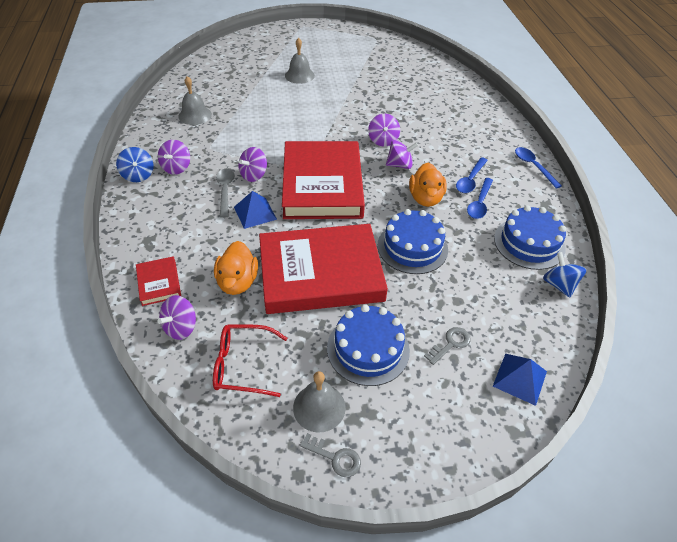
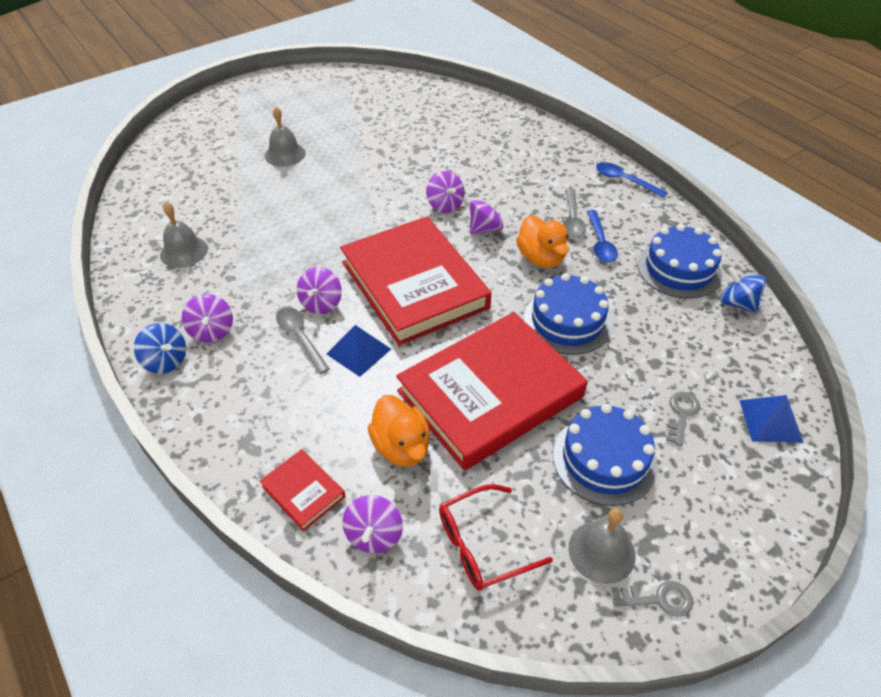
camera: 25 degrees left, 0 degrees up
(470, 180) = (572, 219): blue spoon -> grey spoon

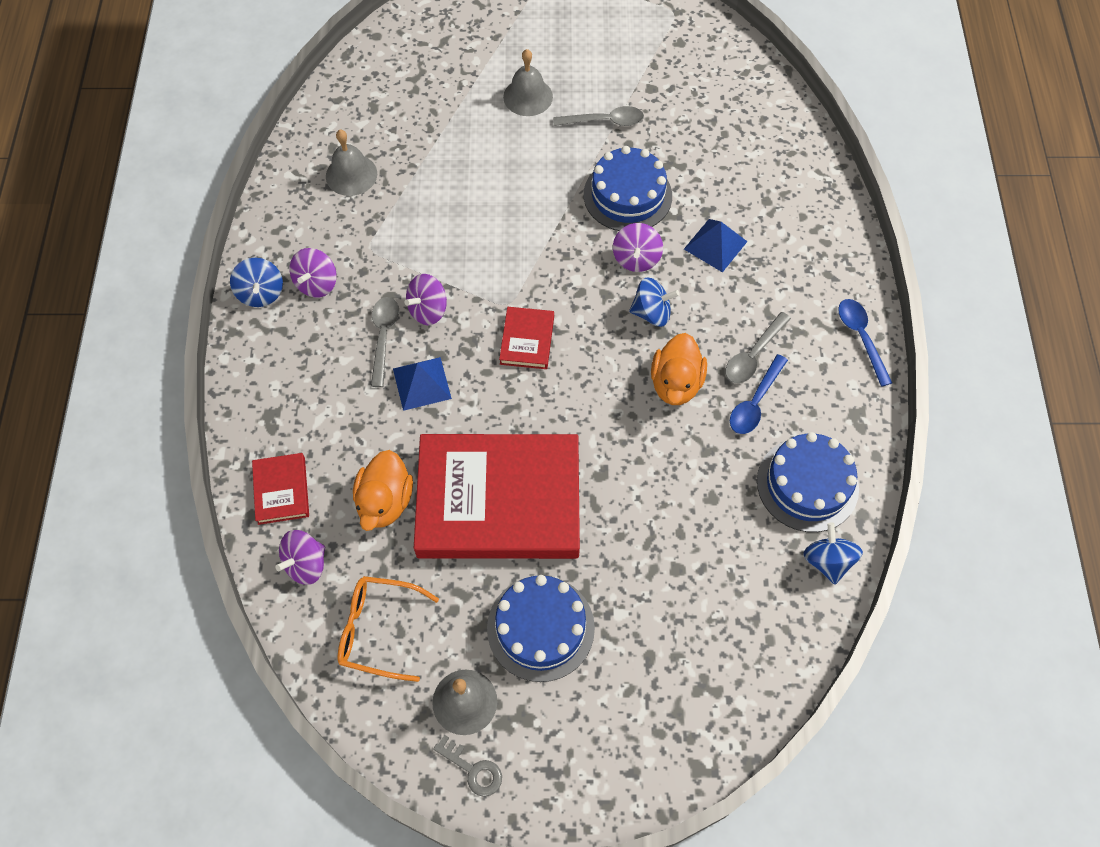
camera: 35 degrees right, 15 degrees up
(352, 145) = (605, 121): none -> grey spoon
(414, 285) = (527, 340): red book -> red book, size x0.42
(482, 545) = (378, 630): red glasses -> orange glasses
(485, 228) = (651, 313): purple spinning top -> blue spinning top
(567, 321) = (635, 471): blue cake -> blue cake (627, 195)
(681, 414) = (650, 635): grey key -> none
(770, 420) = (727, 697): blue pyramid -> blue pyramid (715, 245)

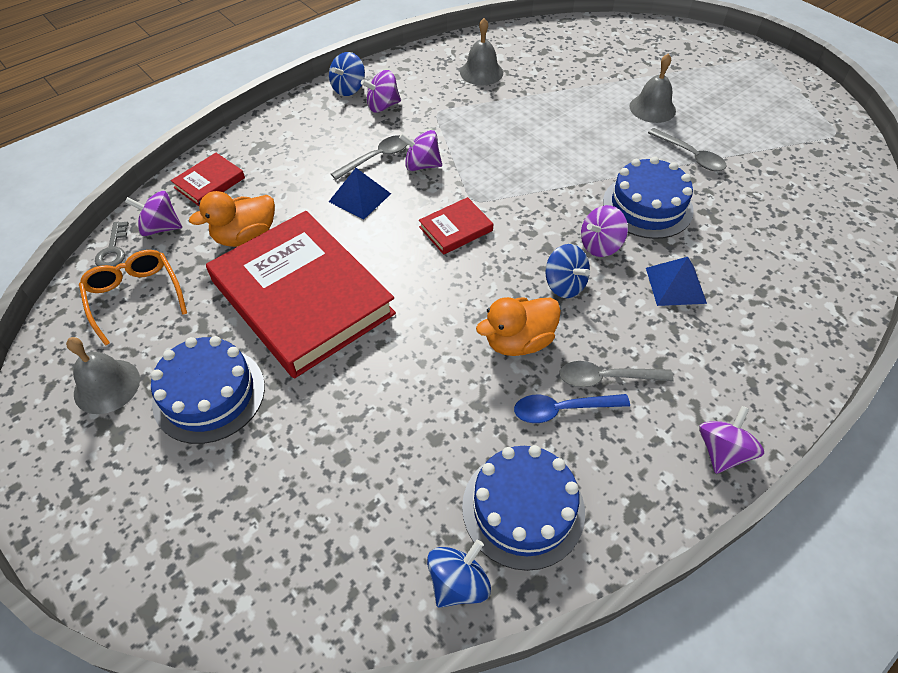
camera: 50 degrees right, 10 degrees down
(473, 769) = (47, 429): grey key -> grey key (113, 250)
(861, 338) = (722, 451): blue spoon -> purple spinning top

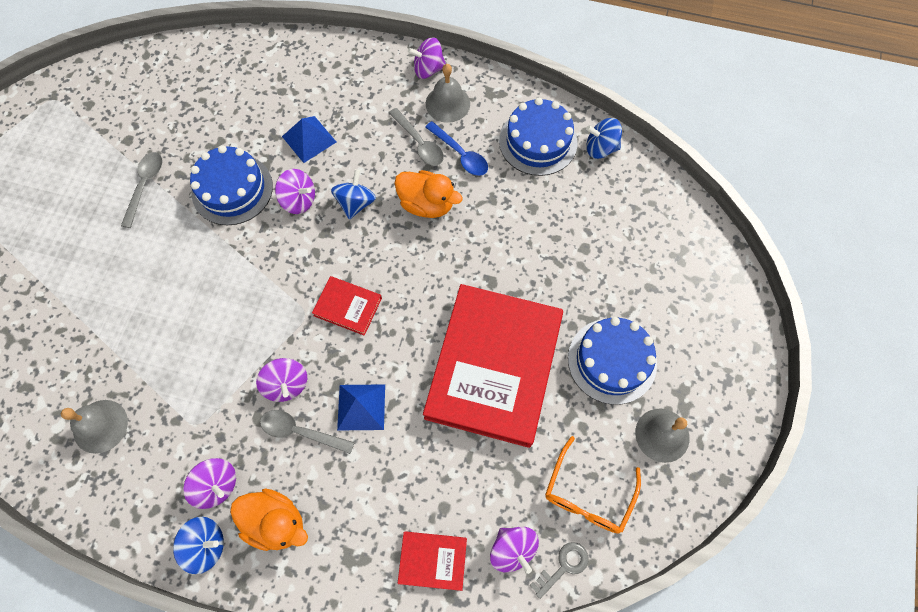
camera: 125 degrees left, 15 degrees up
(245, 236) = (469, 464): orange duck -> orange duck (276, 522)
(652, 108) = (85, 242): grey bell -> grey bell (447, 103)

